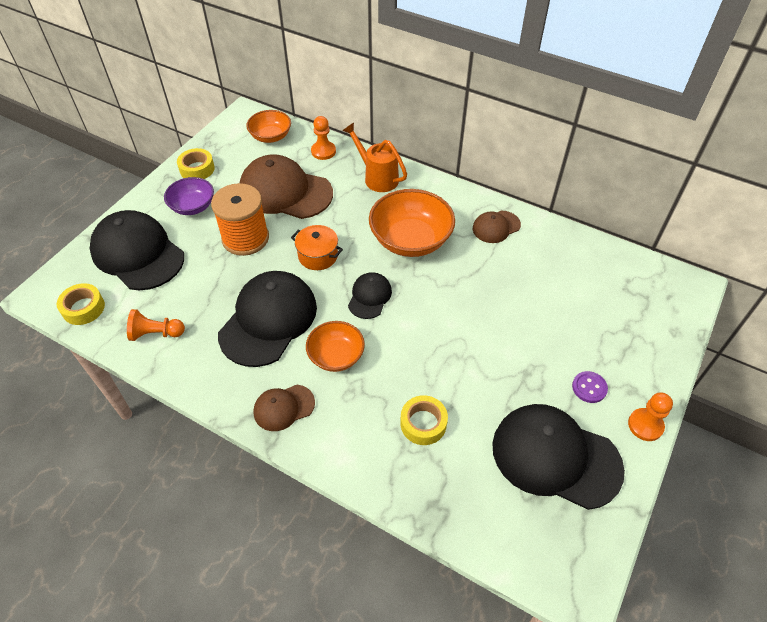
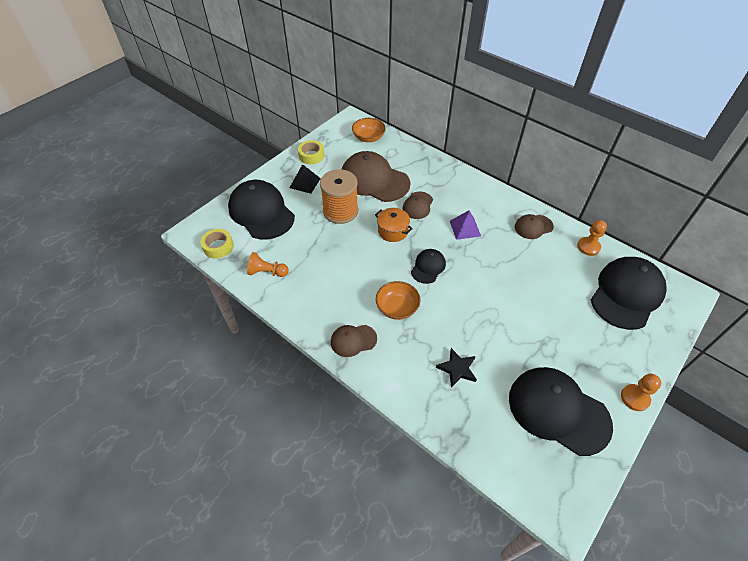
camera: 10 degrees right, 0 degrees up
(193, 206) = (305, 183): purple bowl -> black pyramid
(268, 320) = (350, 274): black cap -> black cap (626, 294)
(323, 151) = (406, 153): orange pawn -> orange pawn (588, 247)
(346, 218) = (417, 205): none -> brown cap
(377, 177) = (445, 178): orange watering can -> none
(410, 240) = (465, 228): orange bowl -> purple pyramid
(423, 423) = (457, 369): yellow tape -> black star
(589, 388) = (592, 361): purple button -> none

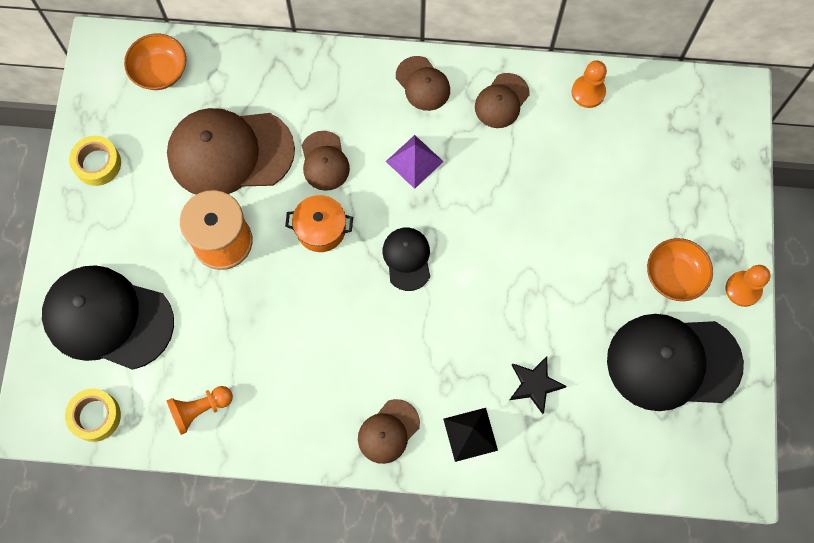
camera: 35 degrees left, 20 degrees up
(305, 183) = (130, 223): black pyramid -> black pyramid (470, 434)
(397, 308) = (409, 348): orange bowl -> orange bowl (674, 276)
(494, 200) = (423, 84): none -> brown cap
(626, 294) = (668, 142): black cap -> none

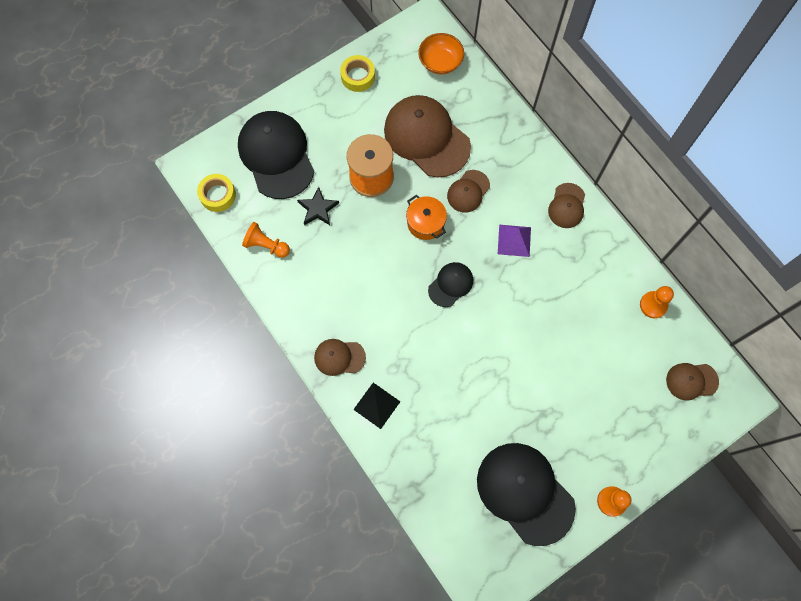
camera: 50 degrees right, 0 degrees up
(501, 101) = (599, 259): brown cap -> brown cap (691, 381)
(535, 384) = (438, 419): black star -> black star (318, 208)
(674, 276) = (581, 451): orange bowl -> none

